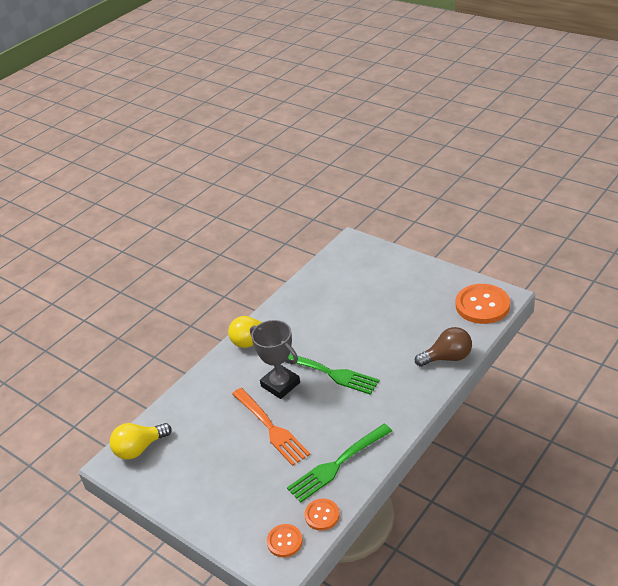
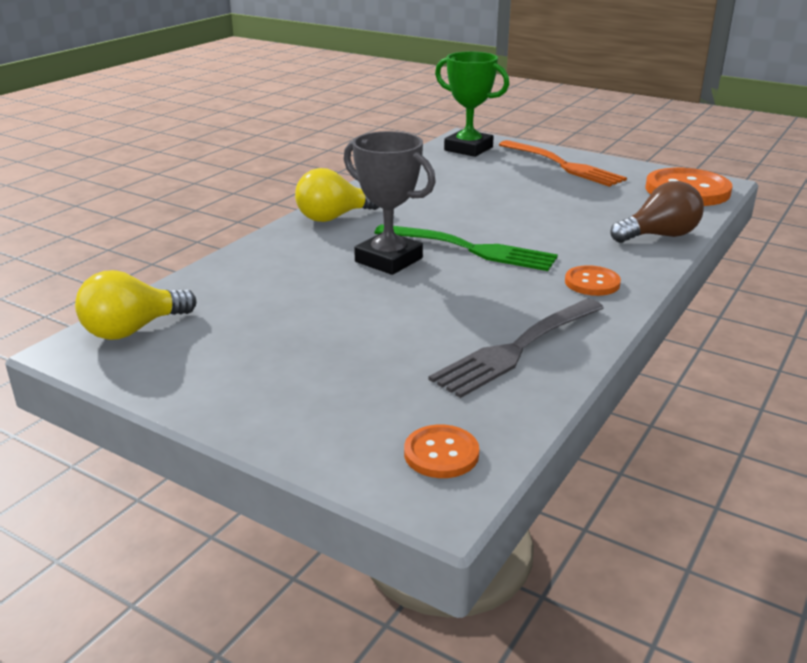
camera: 10 degrees left, 10 degrees down
(270, 427) = (380, 306): orange fork -> orange fork (562, 165)
(322, 515) = (508, 415): orange button -> orange button (592, 283)
(338, 463) = (518, 348): green fork -> grey fork
(350, 256) = (468, 149): none -> green trophy

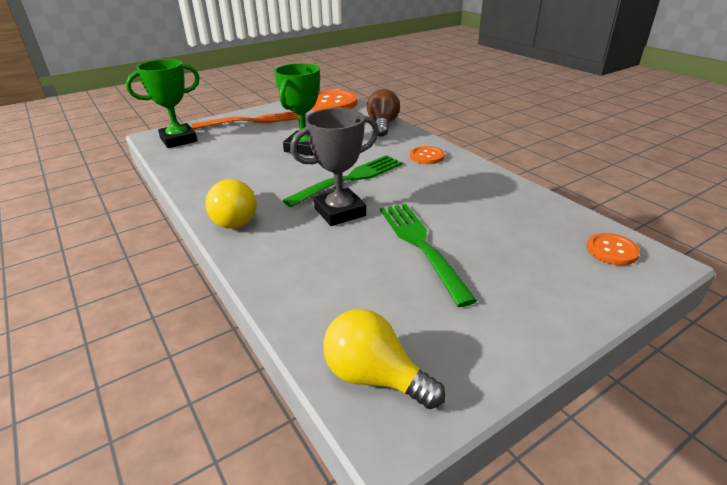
camera: 65 degrees left, 5 degrees up
(133, 330) = (374, 377): yellow light bulb -> yellow light bulb turned 135 degrees clockwise
(352, 317) = (422, 246): none -> green fork
(518, 348) = (495, 197): grey fork -> none
(525, 207) = (304, 148): none -> green trophy

